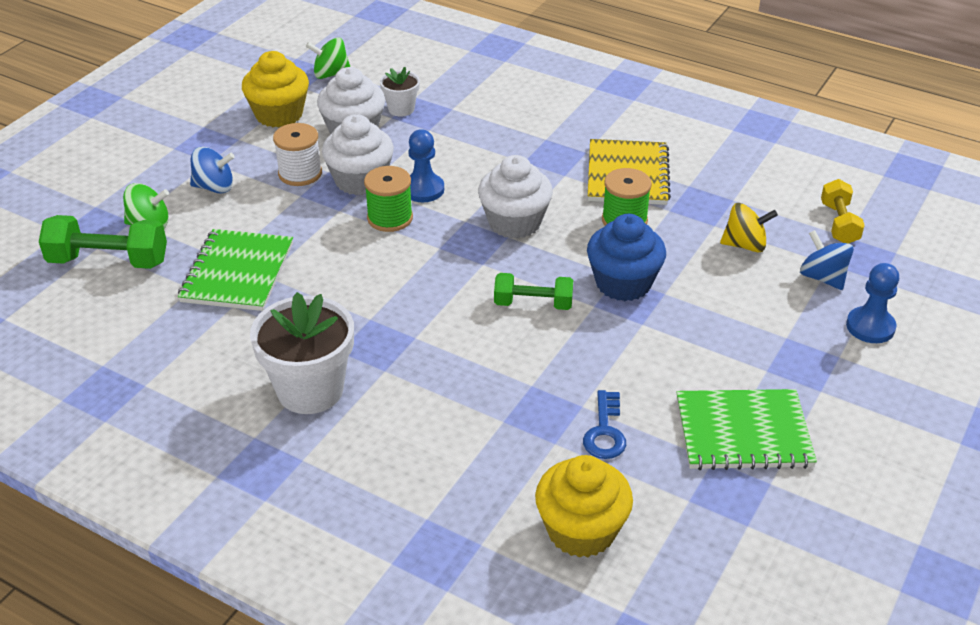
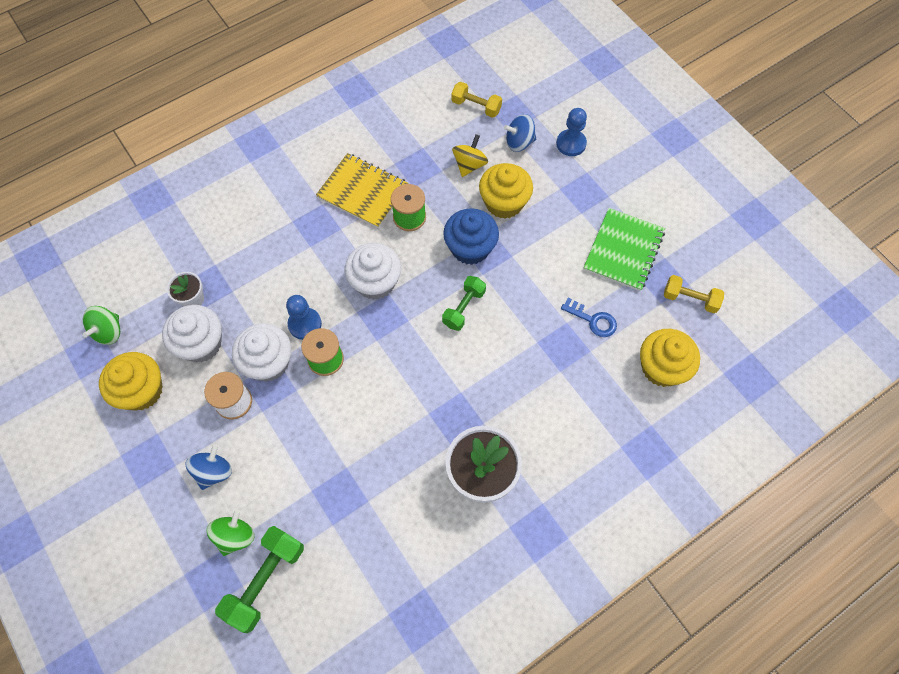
camera: 65 degrees left, 25 degrees up
(237, 272) = (332, 486): green notebook -> none
(716, 292) = (504, 203): none -> yellow cupcake
(722, 533) = (690, 299): none -> yellow dumbbell

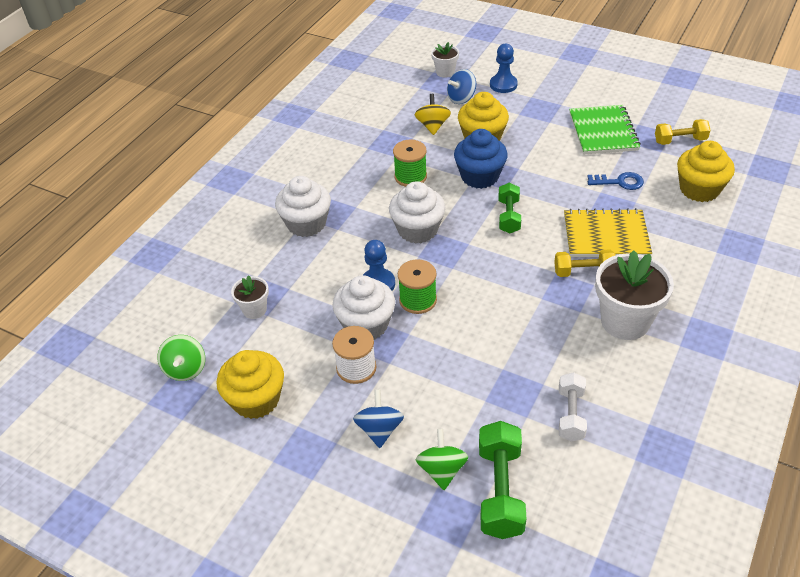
camera: 25 degrees left, 20 degrees down
(201, 344) = (289, 339): white cupcake -> white cupcake (306, 224)
(363, 192) = (355, 176): yellow notebook -> yellow notebook (606, 235)
(368, 543) = (570, 414): none -> white dumbbell
(476, 106) = (406, 89): yellow dumbbell -> yellow dumbbell (583, 272)
(527, 100) = (445, 72): none -> white flower pot

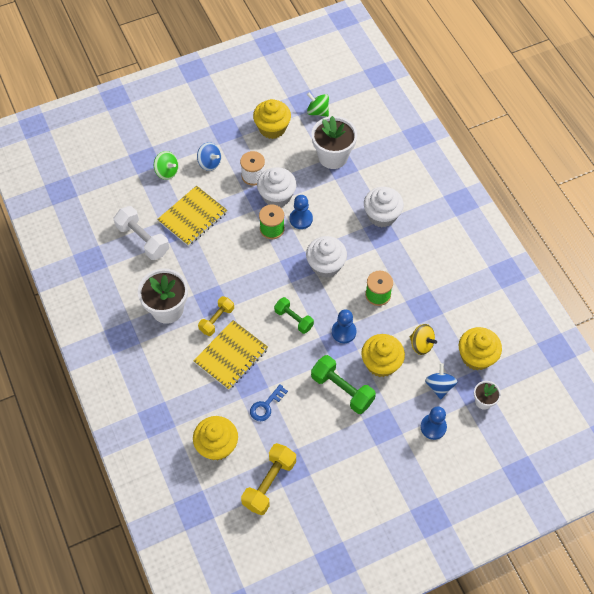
camera: 125 degrees right, 15 degrees up
(254, 309) = (333, 157): white flower pot -> white flower pot, size x1.93
(406, 93) = (476, 356): none -> yellow cupcake
(479, 176) = (343, 332): blue cupcake -> blue pawn
(482, 386) = (192, 217): none -> yellow notebook
(500, 491) = (136, 185): green dumbbell -> green dumbbell (342, 390)
(570, 414) = (143, 239): white dumbbell -> white dumbbell, size x1.54
(603, 131) = (322, 443): green notebook -> none
(680, 140) = (269, 483): yellow dumbbell -> yellow dumbbell, size x1.54

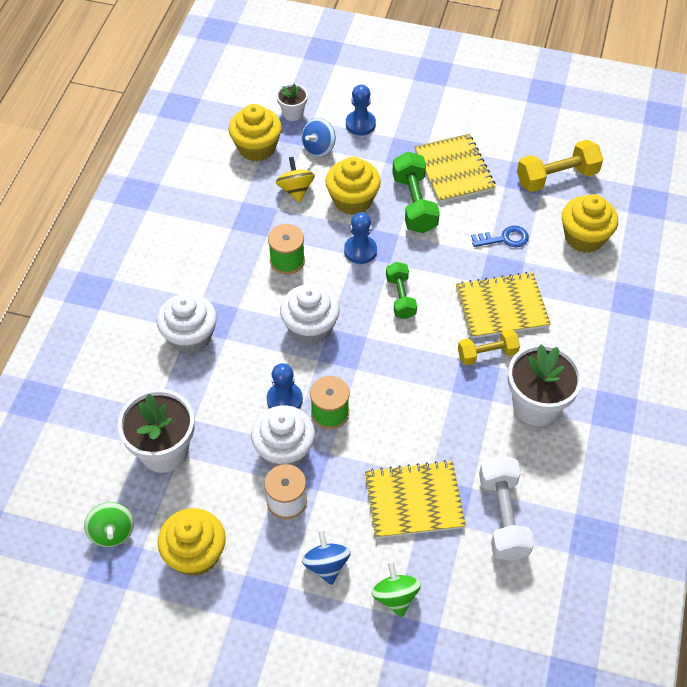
camera: 140 degrees left, 5 degrees down
(340, 436) = (454, 170): none -> yellow notebook

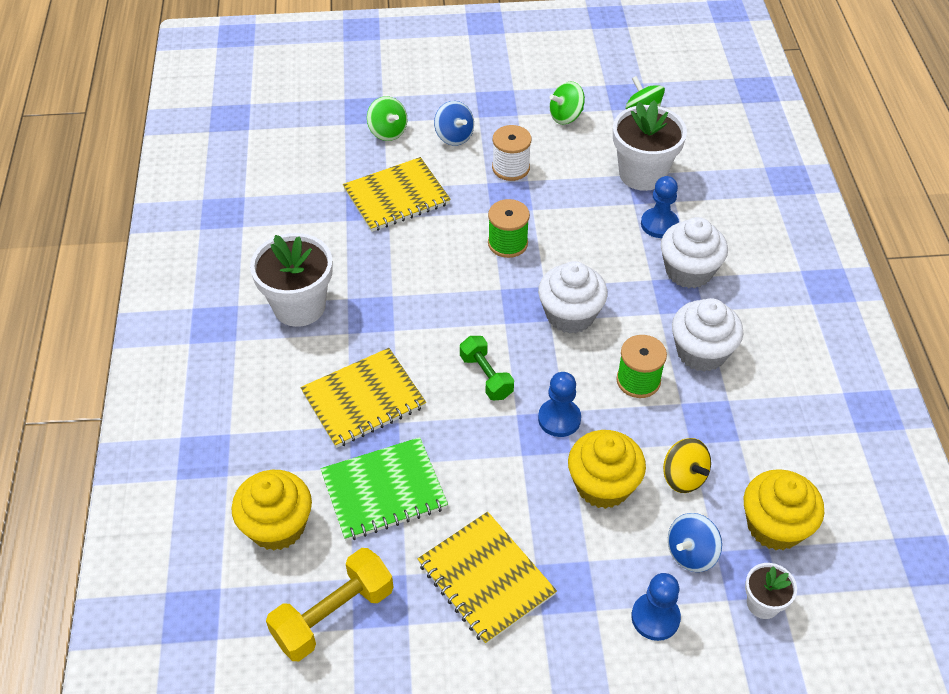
camera: 160 degrees right, 5 degrees down
(195, 554) = (566, 116): yellow cupcake -> green spinning top
(284, 399) = (558, 242): blue pawn -> blue pawn (659, 224)
(284, 450) = (534, 203): white cupcake -> white cupcake (701, 352)
(319, 148) = (691, 553): blue spinning top -> blue spinning top turned 150 degrees counterclockwise
(414, 203) = (520, 506): green dumbbell -> none
(487, 354) = (366, 342): yellow dumbbell -> none
(503, 516) = (310, 206): white dumbbell -> none
(504, 239) = (384, 491): blue key -> green notebook

